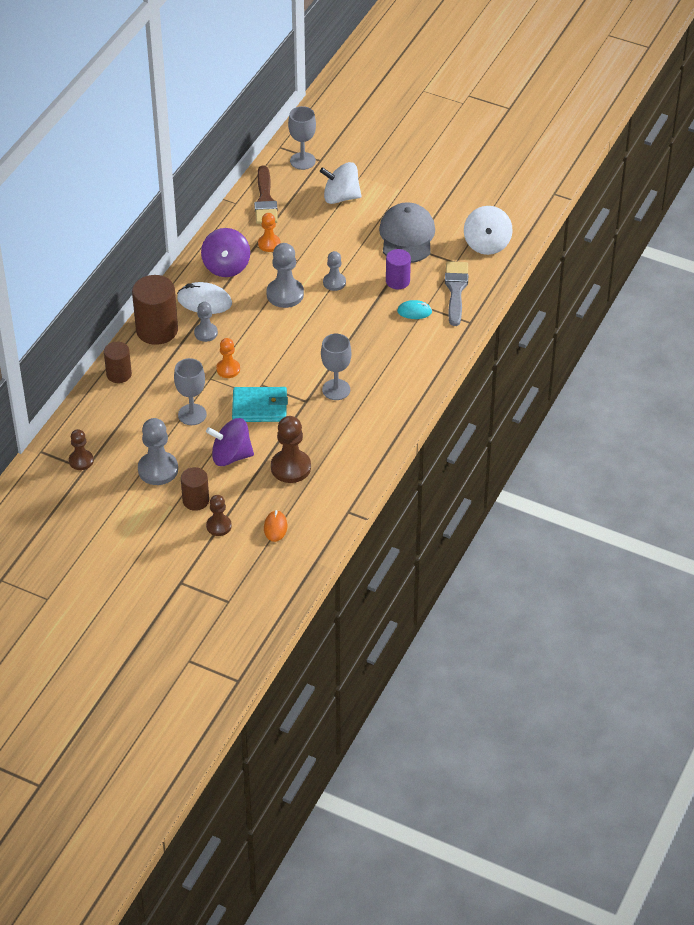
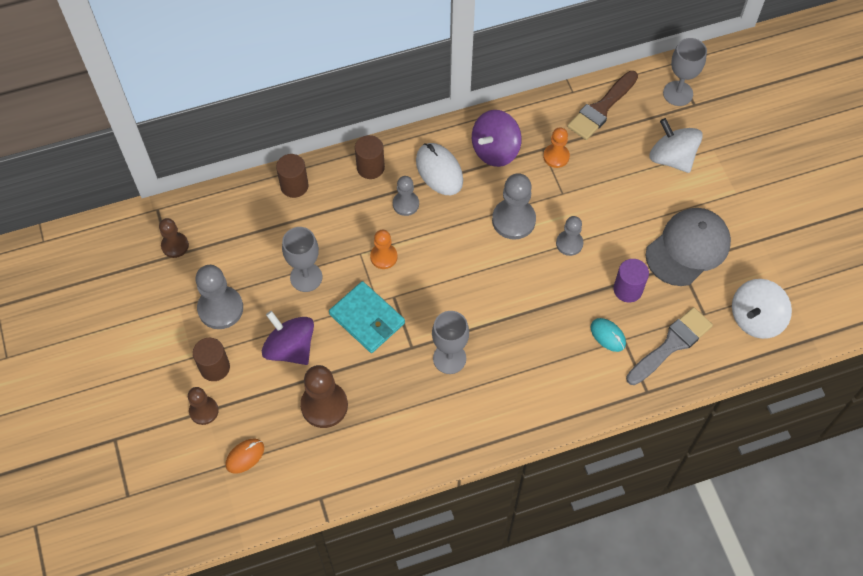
camera: 45 degrees right, 15 degrees up
(157, 330) = (370, 167): brown cylinder -> brown cylinder, size x0.59

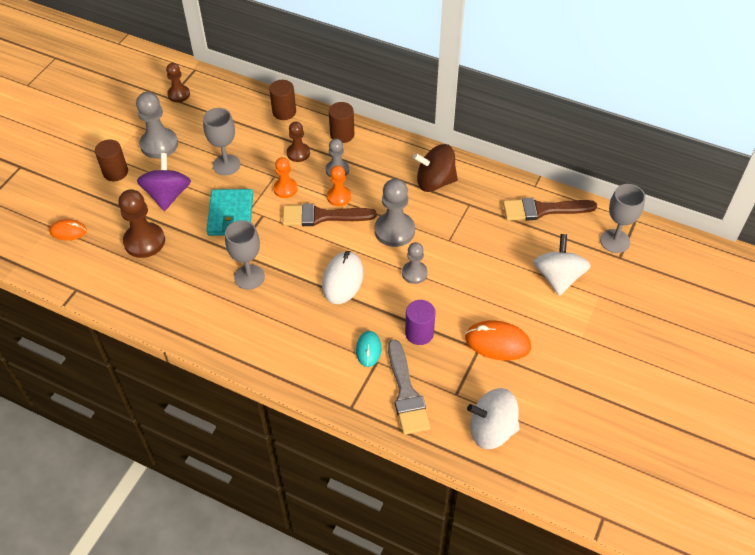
camera: 45 degrees right, 10 degrees down
(204, 411) = (80, 190): brown pawn -> brown pawn (298, 153)
(439, 171) = (382, 167): white mouse -> white mouse (342, 279)
(443, 256) = (322, 216): none -> brown brush
(495, 150) = (435, 182): purple spinning top -> brown spinning top
(556, 156) = (472, 215): orange pawn -> orange pawn (339, 197)
(671, 344) = (406, 393): grey brush -> grey brush turned 75 degrees clockwise
(688, 248) = (497, 343): grey cap -> orange mouse

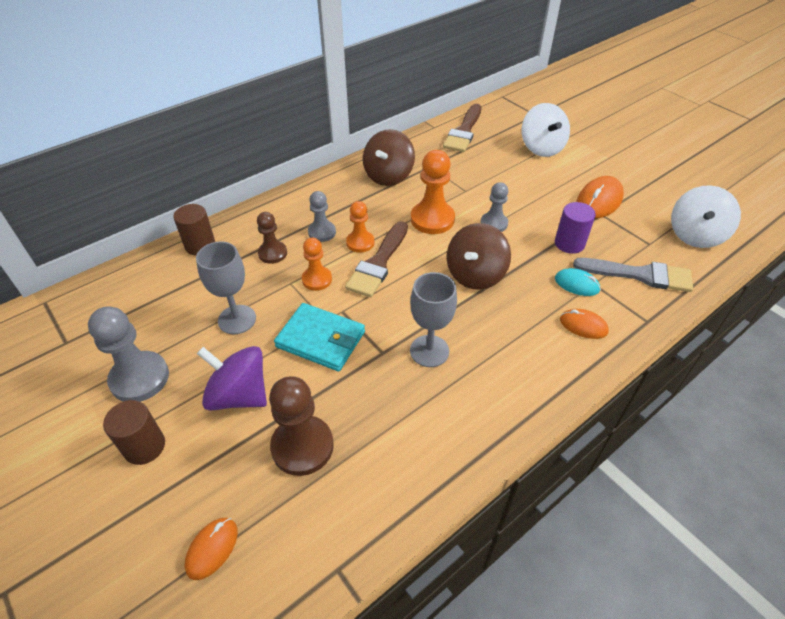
camera: 65 degrees left, 5 degrees down
(179, 94) = (70, 330): brown pawn -> none
(322, 364) = (583, 326): none -> orange mouse
(342, 134) = (275, 214): brown cylinder -> none
(342, 279) = (475, 274): white mouse -> brown spinning top
(394, 231) = (432, 219): grey pawn -> orange pawn
(558, 277) = (541, 148): white spinning top -> white spinning top turned 135 degrees counterclockwise
(615, 241) = (518, 111): grey goblet -> none

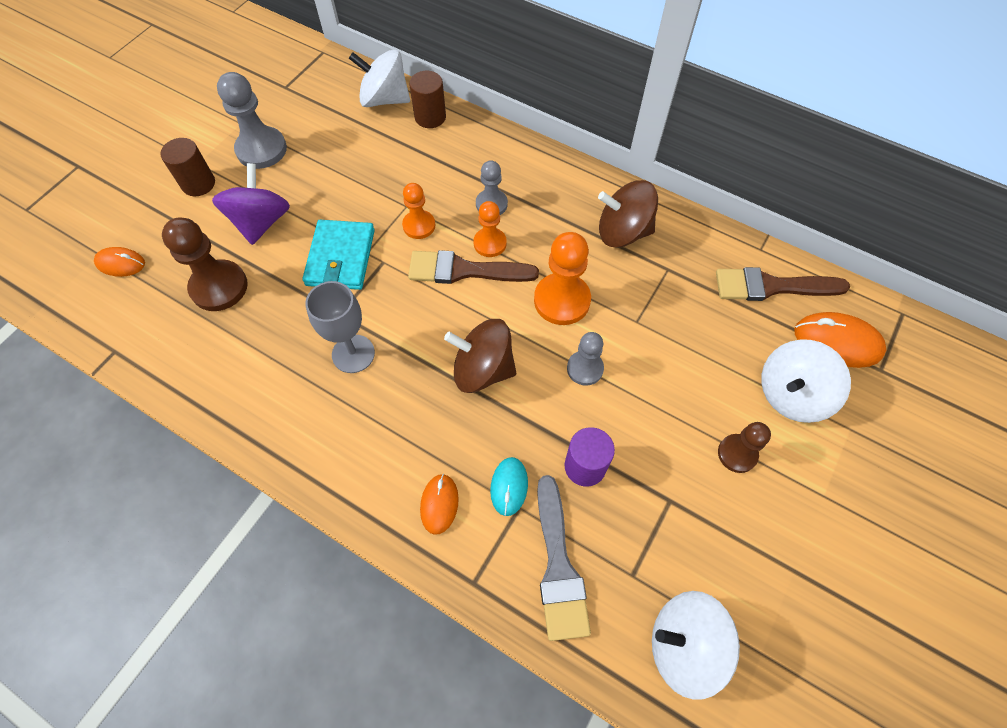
camera: 70 degrees right, 15 degrees up
(152, 270) = (384, 99): none -> white spinning top
(237, 319) = (345, 185): grey goblet -> none
(272, 253) = (442, 176): brown pawn -> brown pawn (737, 454)
(599, 201) = (699, 493): orange mouse -> orange mouse (837, 342)

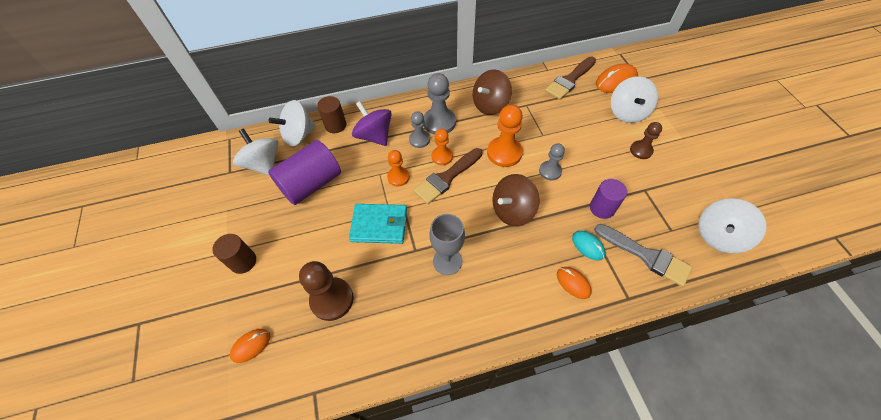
camera: 45 degrees left, 5 degrees down
(261, 149) = (259, 213): grey pawn -> grey pawn (439, 122)
(261, 222) = (311, 247): purple spinning top -> purple spinning top (374, 136)
(320, 103) = (263, 164): none -> white spinning top
(335, 160) = (311, 184): none -> purple cylinder
(340, 257) = (379, 225): turquoise wallet -> turquoise wallet turned 45 degrees counterclockwise

